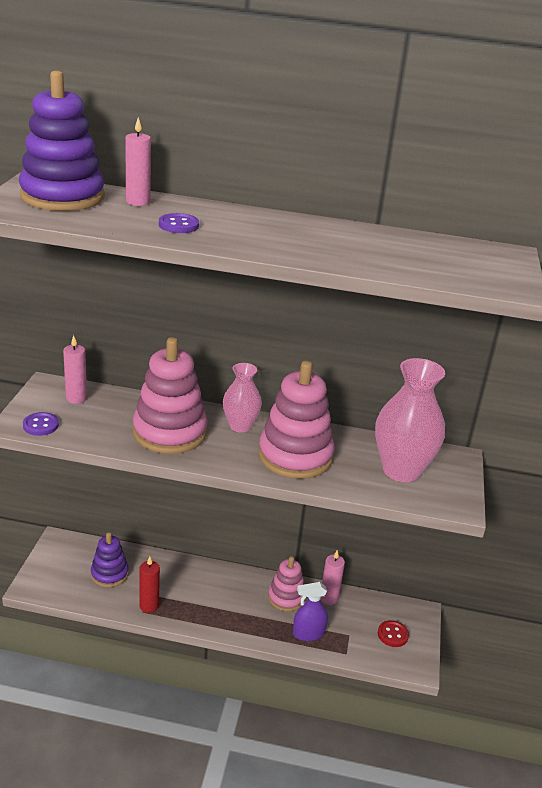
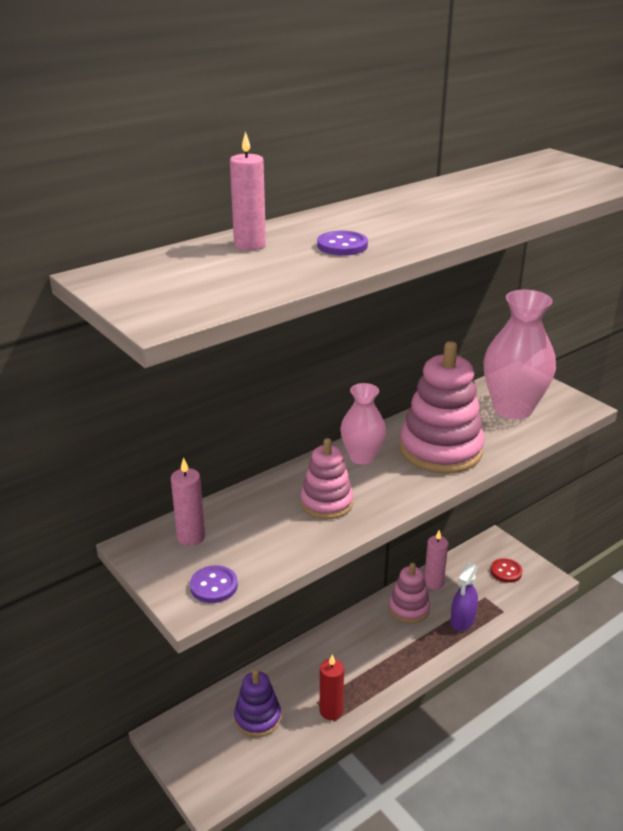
camera: 45 degrees left, 0 degrees up
(62, 197) = (176, 274): purple stacking toy -> none
(170, 432) = (326, 503): pink stacking toy -> pink stacking toy, size x0.58

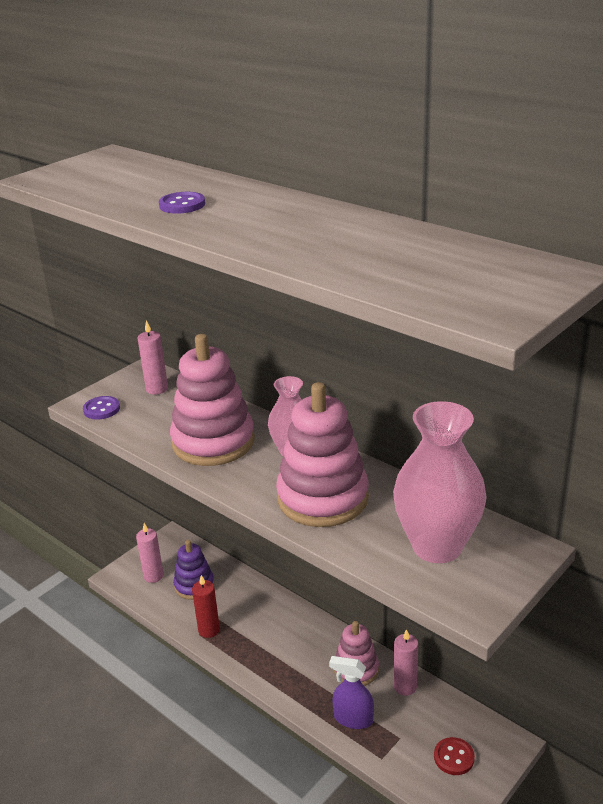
camera: 80 degrees right, 0 degrees up
(250, 245) = (177, 179): pink candle -> pink candle (153, 576)
(326, 503) = (213, 442): pink stacking toy -> pink stacking toy, size x1.71

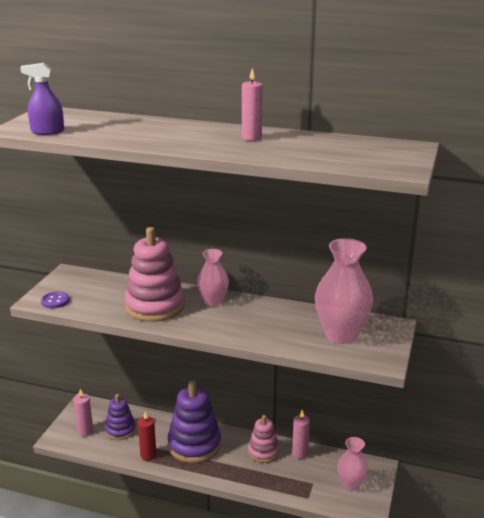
camera: 25 degrees left, 5 degrees down
(157, 389) = (87, 282): pink candle -> pink candle (251, 137)
(182, 205) = (145, 135): purple button -> none
(272, 632) = (194, 445): none -> purple stacking toy
(323, 498) = (253, 324): pink stacking toy -> none
(353, 719) = (277, 481): purple spray bottle -> purple spray bottle (47, 132)
(454, 757) = (351, 484): red button -> pink vase

